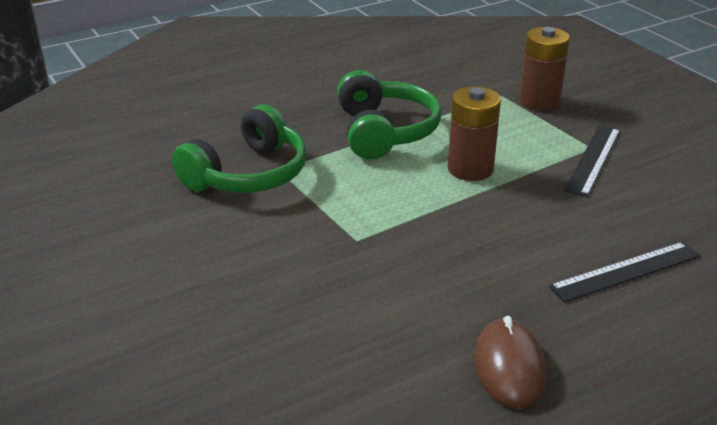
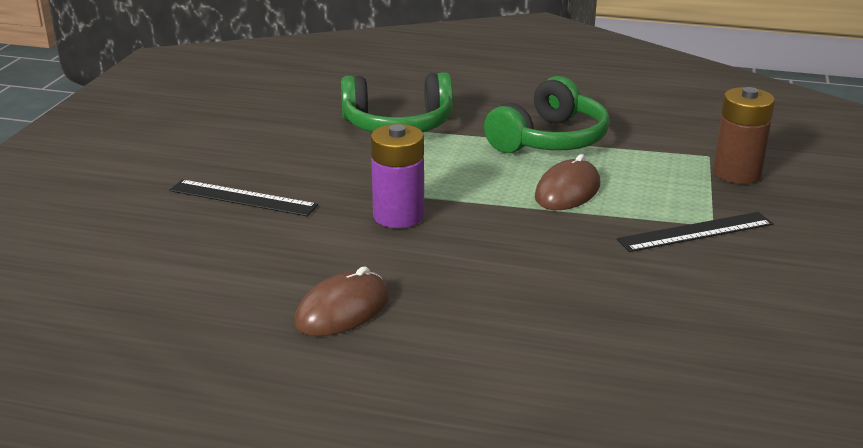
camera: 45 degrees right, 5 degrees down
(398, 258) = (398, 216): none -> purple battery
(470, 169) = (567, 191): brown battery -> brown mouse
(626, 271) = (552, 310): black ruler -> black ruler (242, 198)

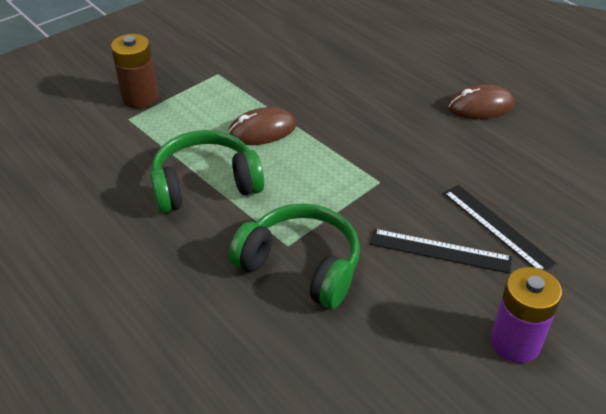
camera: 145 degrees left, 15 degrees up
(398, 216) = (394, 158): purple battery -> purple battery (515, 342)
(695, 232) = (235, 73): black ruler -> black ruler (440, 251)

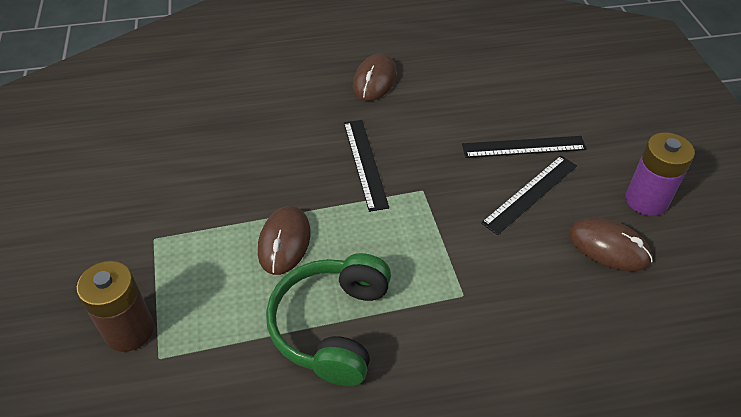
camera: 60 degrees left, 5 degrees up
(301, 265) = (495, 296): green headphones -> none
(378, 138) = (365, 163): none -> black ruler
(422, 328) = (608, 247): none -> brown mouse

